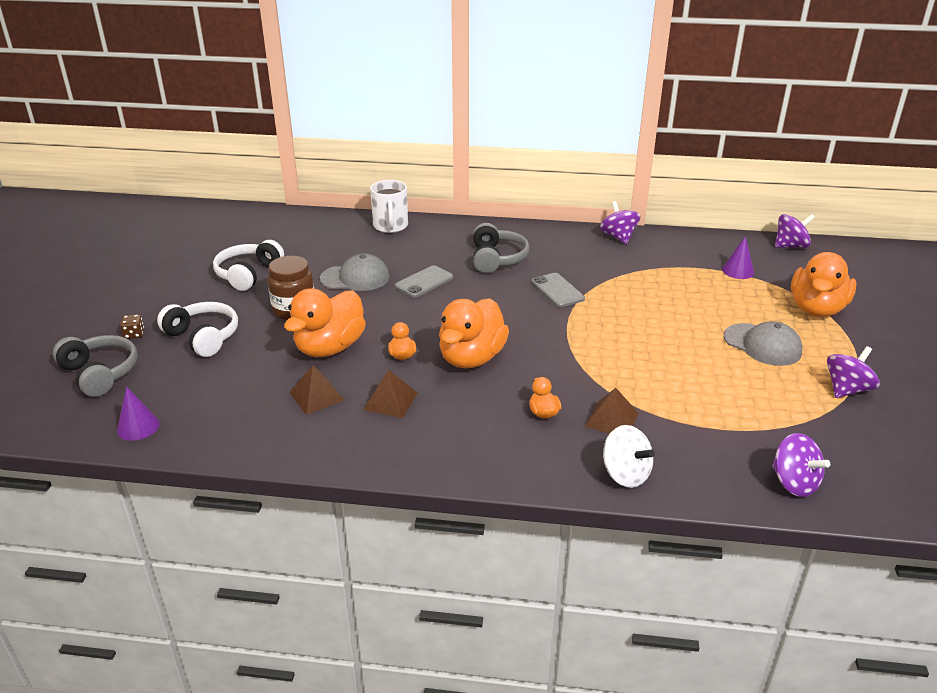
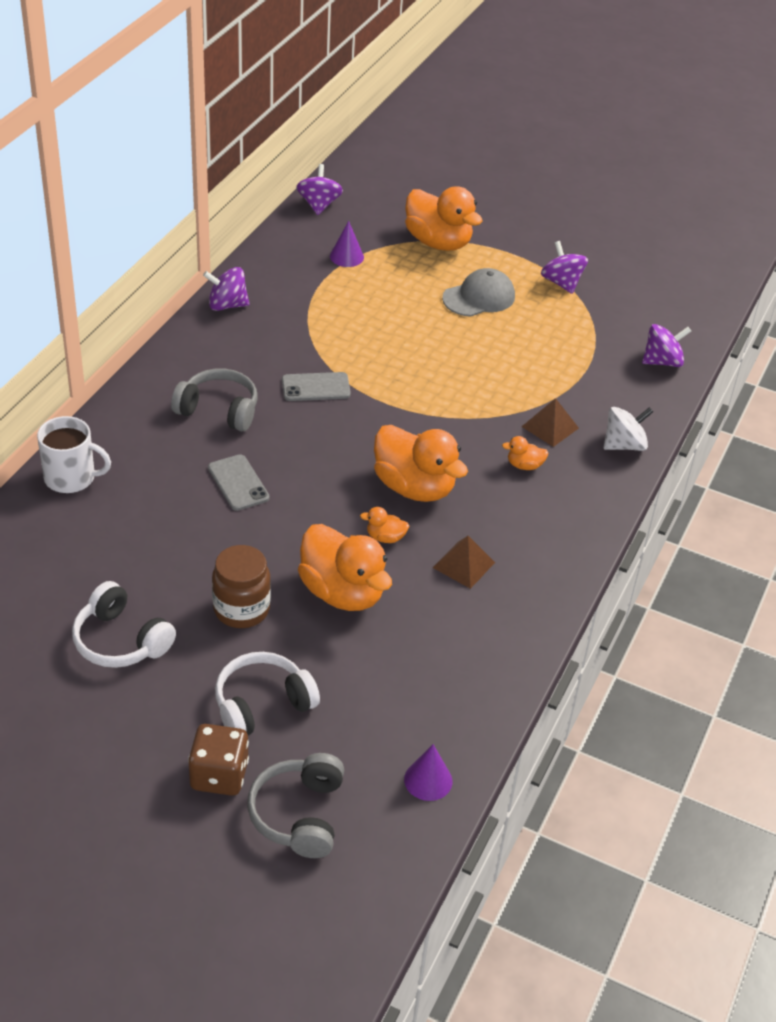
camera: 75 degrees left, 10 degrees up
(100, 373) = (299, 814): grey headphones -> grey headphones turned 60 degrees counterclockwise
(134, 334) = (219, 775): brown dice -> brown dice, size x2.02
(316, 396) = (432, 620): brown pyramid -> none
(355, 278) = (193, 539): grey cap -> none

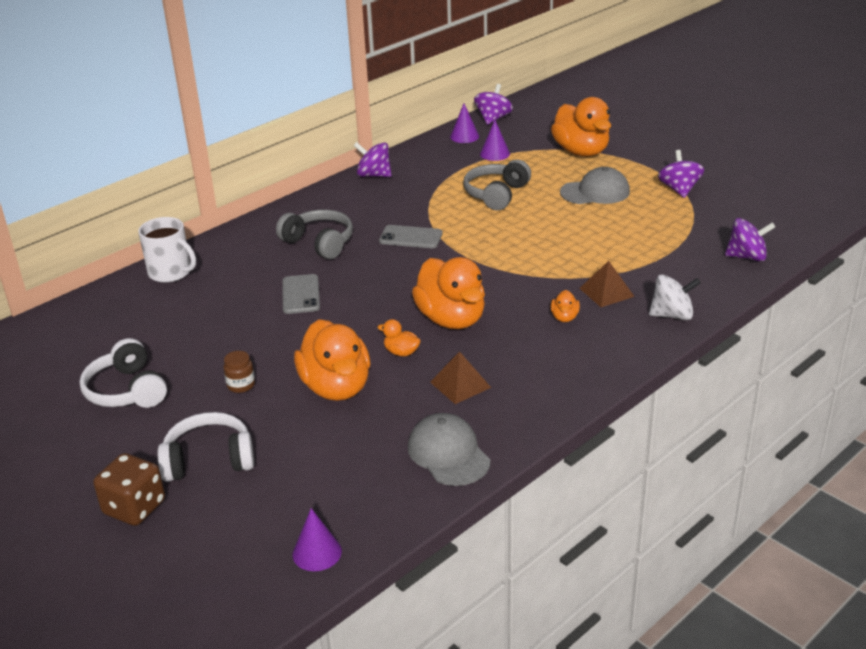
camera: 25 degrees right, 10 degrees down
(241, 609) = (241, 385): brown jar -> brown jar, size x0.54
(299, 814) = (181, 555): grey headphones -> grey headphones (496, 194)
(300, 235) = (464, 136): none -> purple cone
(493, 646) = (448, 454): none -> grey cap
(524, 465) = (564, 317): orange duck -> orange duck turned 105 degrees counterclockwise

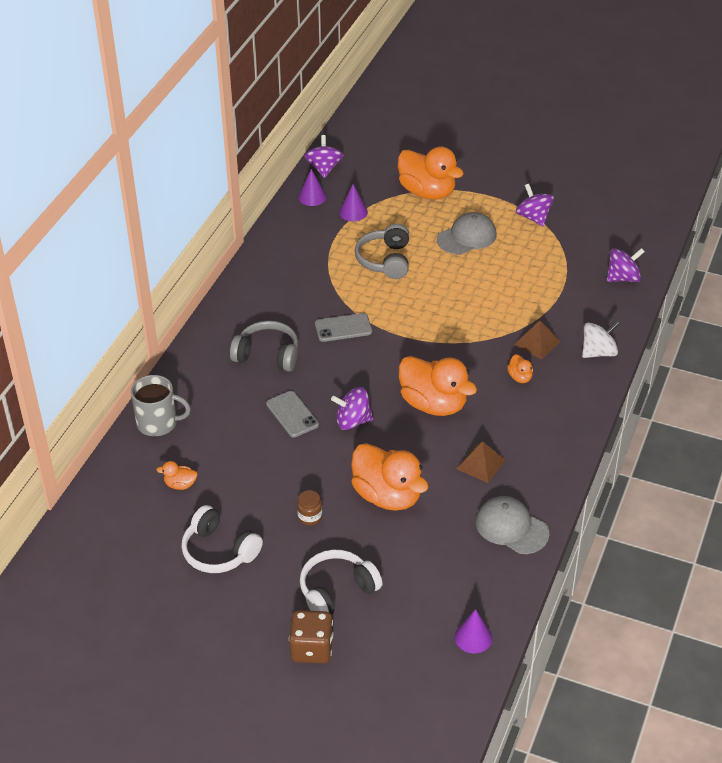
camera: 25 degrees left, 10 degrees up
(171, 272) = (158, 423): white mug -> grey mug
(374, 175) = (261, 264): purple spinning top -> purple spinning top (352, 421)
(401, 352) = (415, 448): orange duck -> orange duck (180, 484)

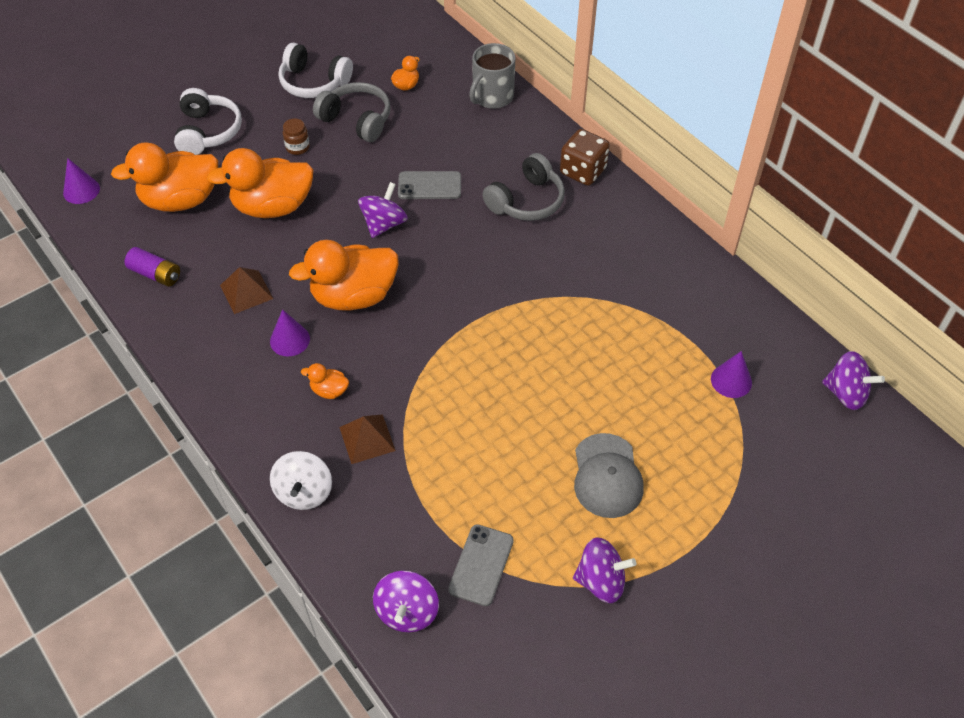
camera: 120 degrees right, 10 degrees up
(219, 551) = (314, 82): white headphones -> white headphones turned 135 degrees counterclockwise
(312, 197) = (787, 353): purple cone -> purple cone (289, 340)
(312, 649) = (171, 96): brown dice -> brown dice (583, 171)
(343, 328) = (523, 276): grey phone -> grey phone (481, 565)
(385, 260) = (614, 367): grey headphones -> grey headphones (356, 120)
(427, 192) = (731, 483): orange duck -> orange duck (181, 200)
(511, 527) = (155, 274): grey cap -> purple battery

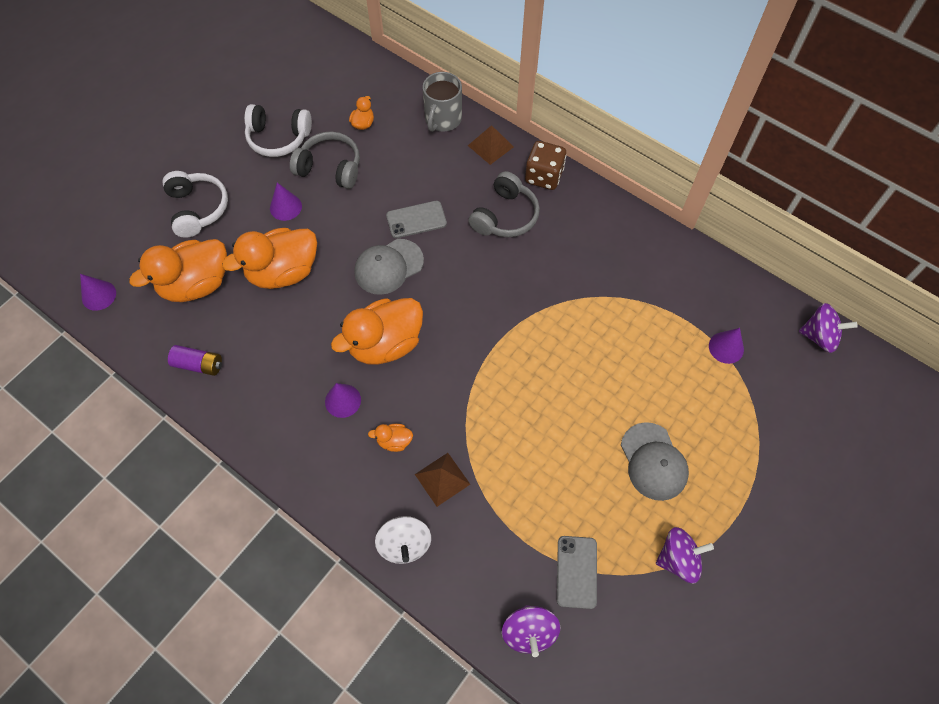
camera: 15 degrees left, 10 degrees up
(246, 292) = (288, 362): brown pyramid -> brown pyramid (490, 146)
(297, 147) = (285, 207): brown jar -> purple cone
(384, 224) = (388, 266): purple spinning top -> grey cap

